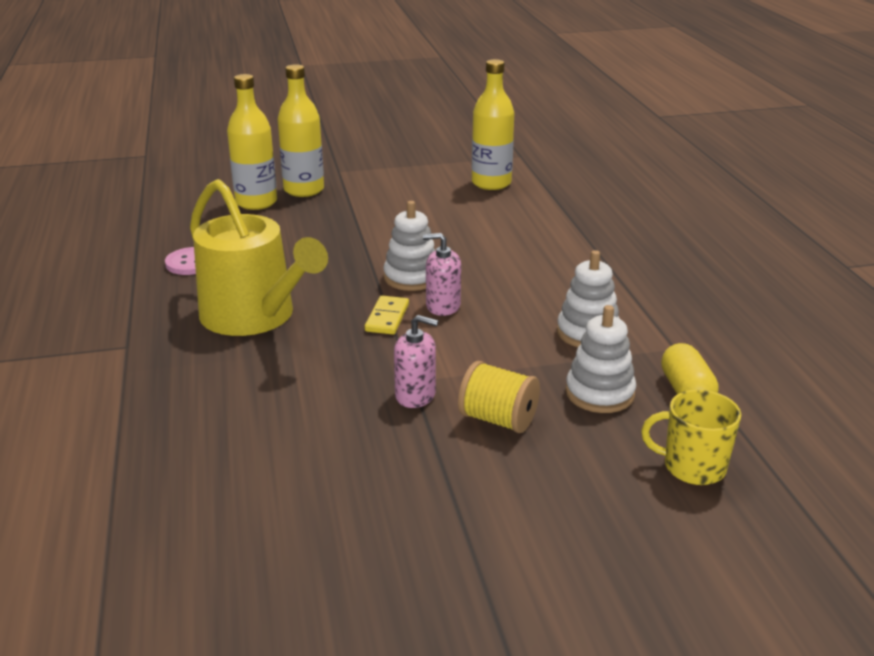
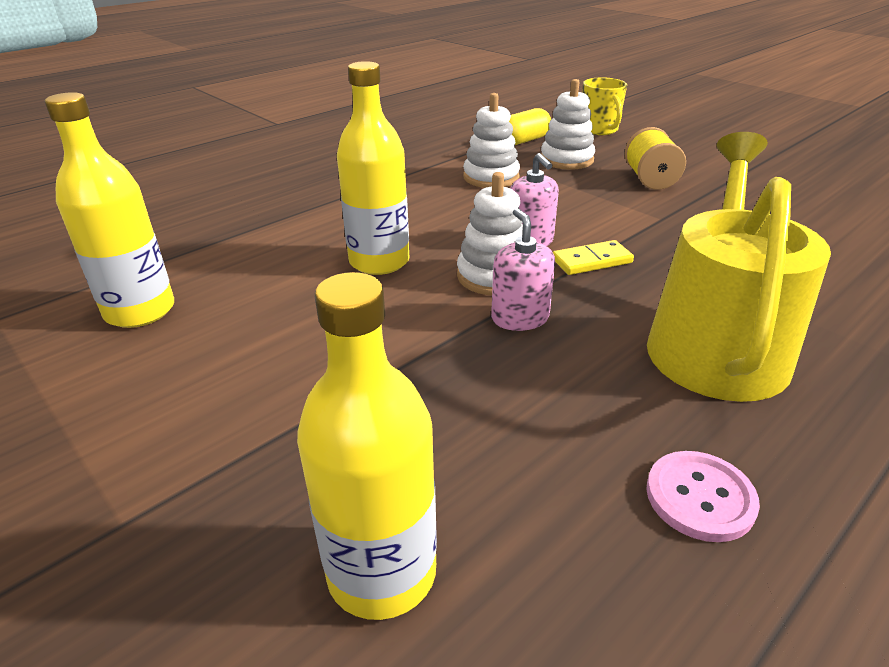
camera: 120 degrees left, 5 degrees up
(304, 190) = (265, 525): yellow bottle -> yellow bottle (379, 261)
(415, 395) = (676, 212): pink soap dispenser -> pink soap dispenser (520, 318)

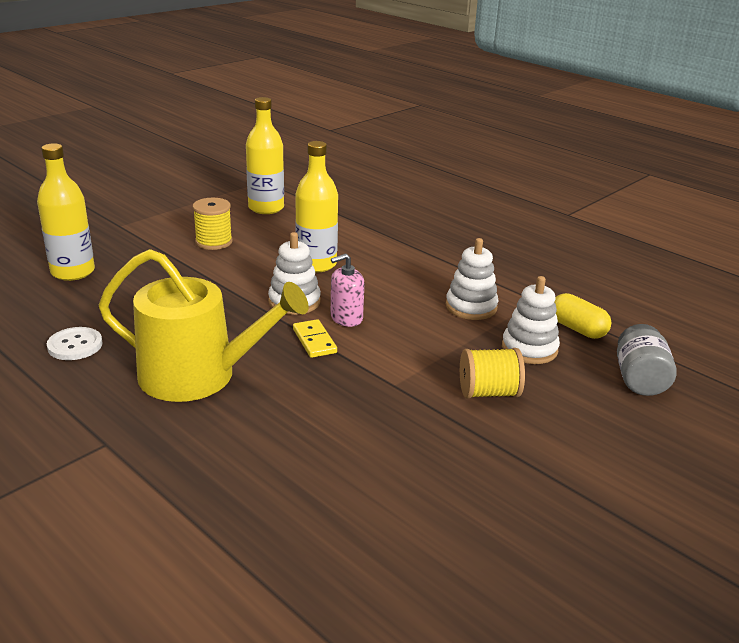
camera: 85 degrees right, 5 degrees down
(272, 361) = (214, 242): none -> yellow spool
(520, 318) = (241, 308): pink soap dispenser -> none
(599, 130) = (639, 379): yellow mug -> grey jar
(700, 497) = (75, 345): pink button -> white button

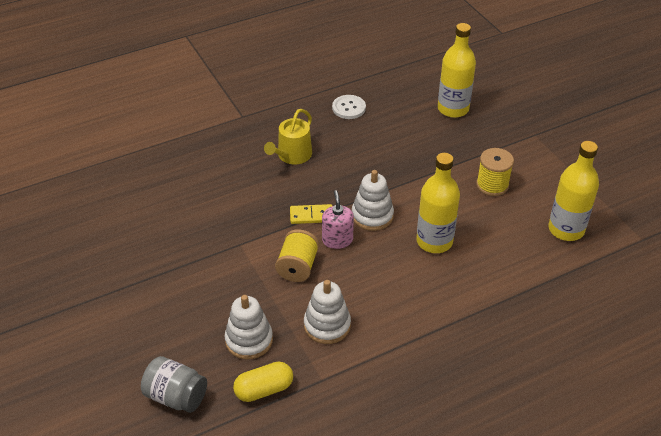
camera: 110 degrees right, 15 degrees up
(198, 375) = (292, 155): yellow watering can -> yellow watering can, size x0.57
(488, 392) = (207, 292): yellow spool -> yellow spool (297, 267)

